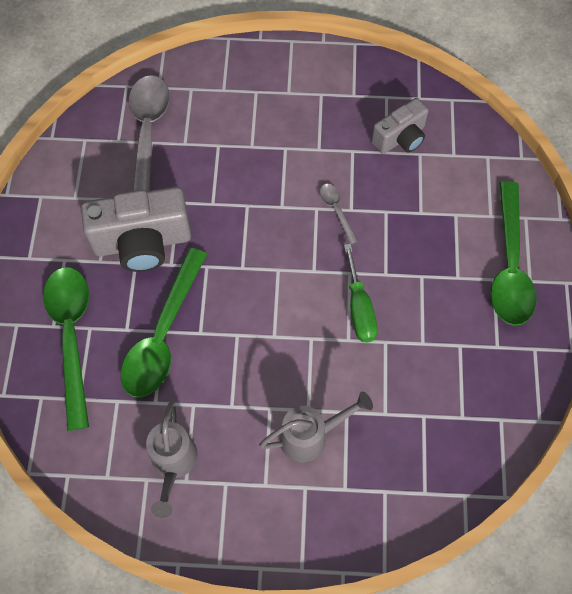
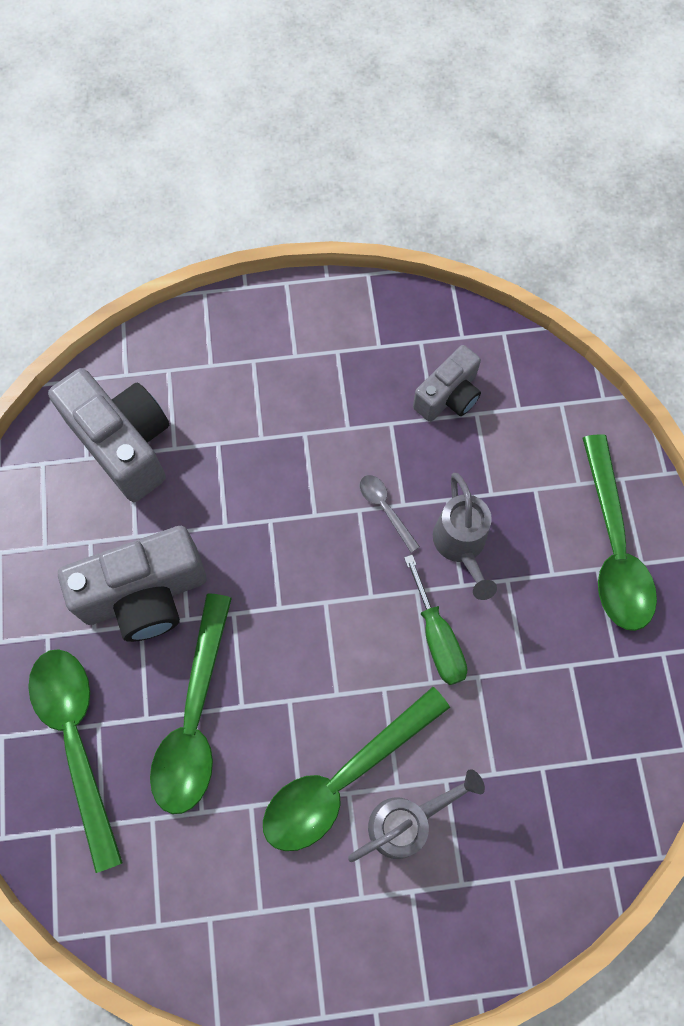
camera: 10 degrees left, 5 degrees up
(148, 135) = (124, 444): grey spoon -> grey camera
(173, 464) = (240, 892): grey watering can -> grey watering can (461, 547)
(267, 397) = (343, 778): none -> green spoon

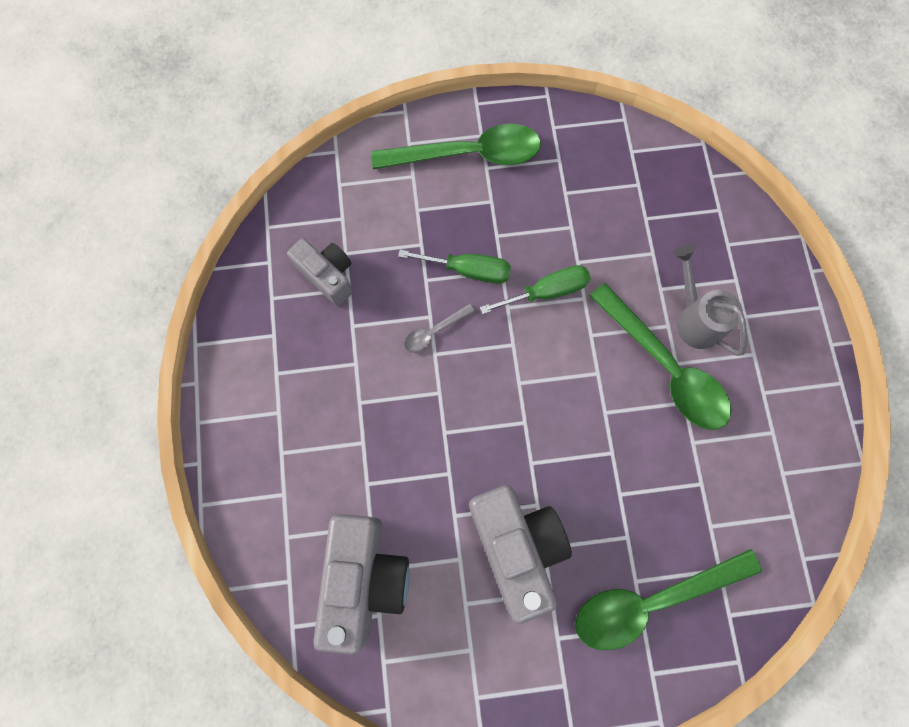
camera: 90 degrees left, 5 degrees up
(124, 444) = (365, 577): grey camera -> grey camera turned 135 degrees clockwise
(194, 718) = (625, 493): green spoon -> none
(461, 547) = (468, 270): grey watering can -> green screwdriver

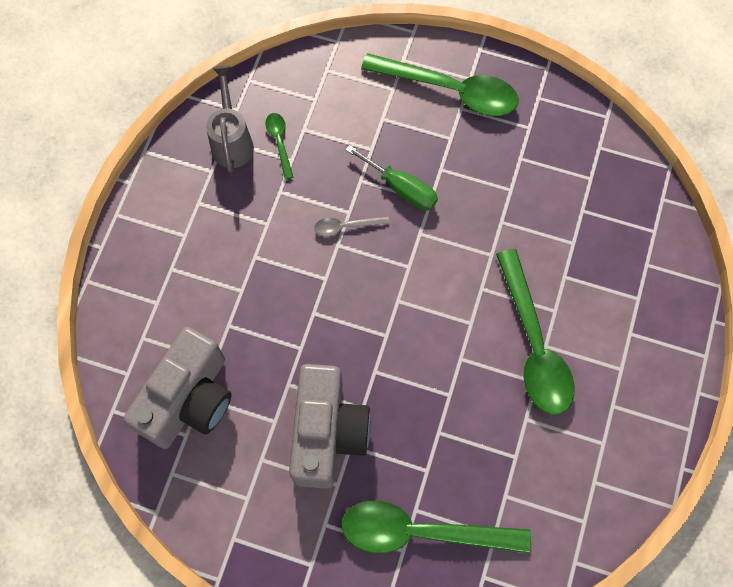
camera: 25 degrees right, 5 degrees down
(328, 276) = (279, 142): grey camera -> green spoon
(547, 292) = (461, 235): green screwdriver -> none
(694, 318) = (582, 314): grey watering can -> grey watering can (232, 140)

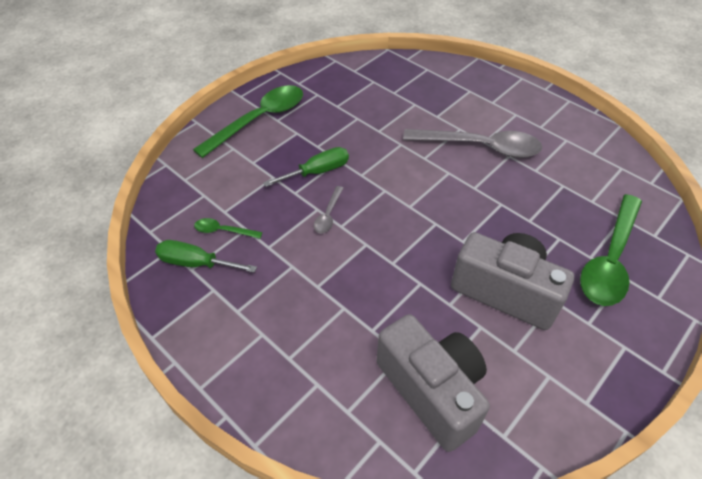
camera: 65 degrees left, 20 degrees down
(232, 140) = (196, 263): grey watering can -> green screwdriver
(534, 345) = (481, 147): green spoon -> grey spoon

